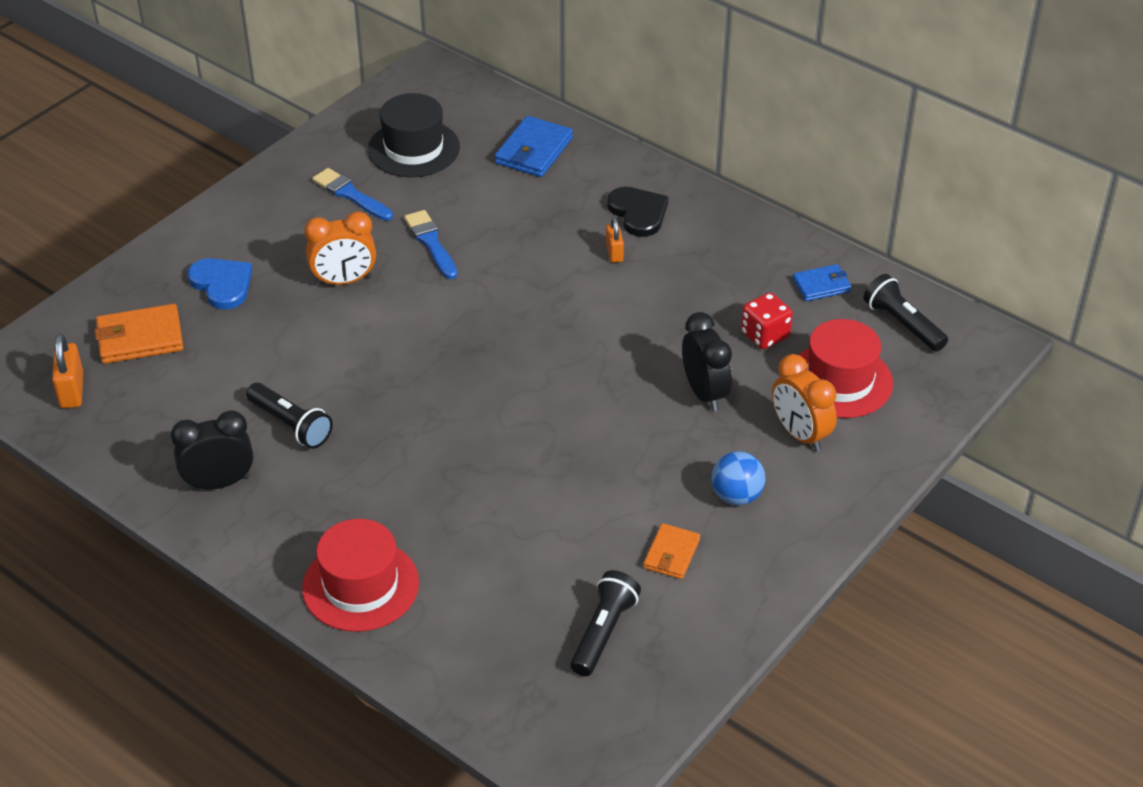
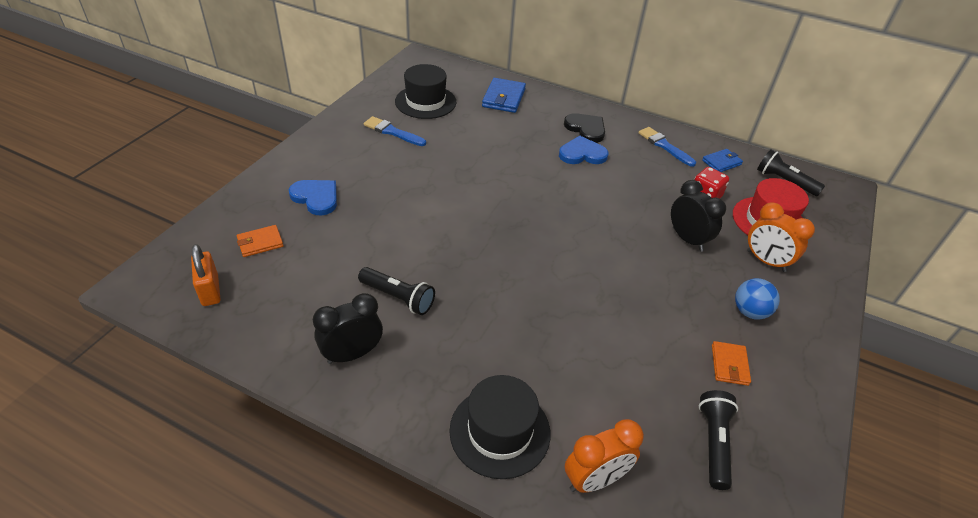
camera: 15 degrees left, 0 degrees up
(140, 338) = (260, 243): orange wallet -> orange wallet, size x0.63
(344, 281) = (406, 187): orange clock -> orange clock (595, 479)
(360, 585) = (500, 431): red hat -> black hat
(431, 243) = (458, 157): blue brush -> blue brush (664, 146)
(614, 253) = (582, 154): orange padlock -> blue heart

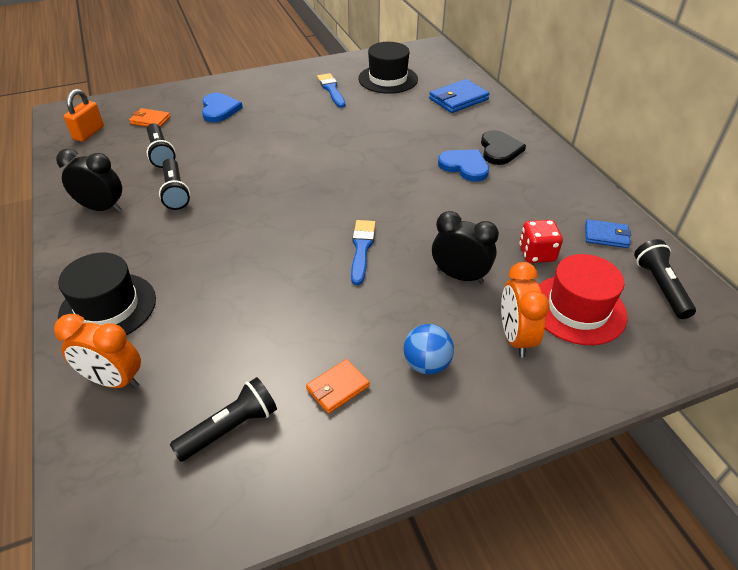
camera: 45 degrees right, 0 degrees up
(325, 270) = (160, 153): none -> black flashlight
(664, 146) = (561, 195): blue brush -> blue brush (361, 249)
(687, 239) = (460, 276): black clock -> black clock turned 75 degrees counterclockwise

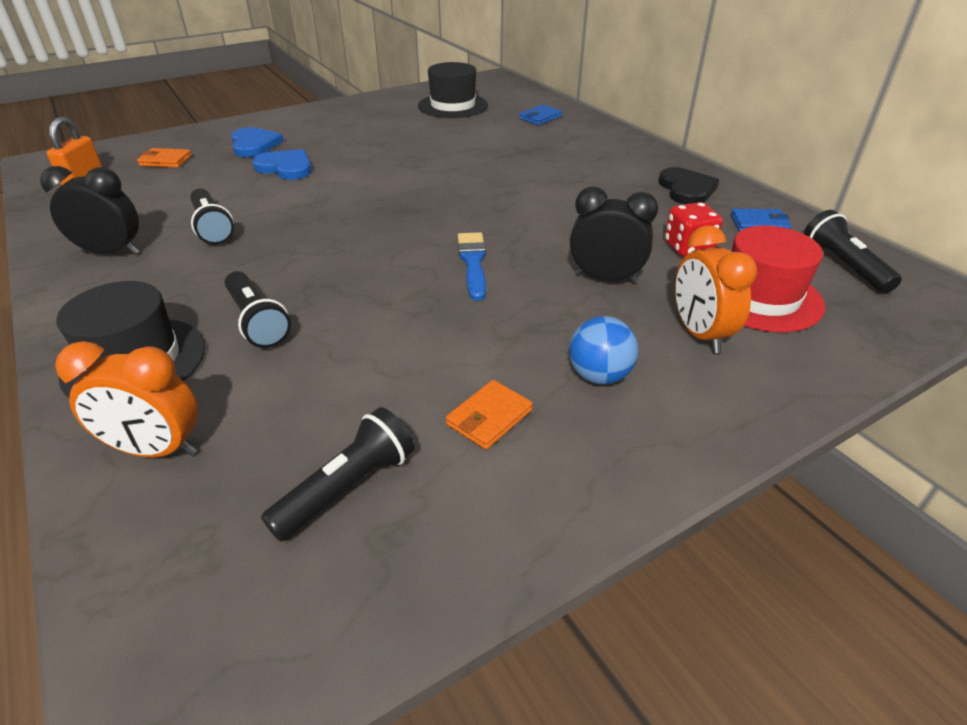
camera: 10 degrees left, 5 degrees down
(160, 153) = (185, 191): black flashlight -> black flashlight (257, 322)
(331, 90) = (389, 119): blue brush -> none
(458, 99) = (540, 117): blue wallet -> blue wallet, size x0.63
(464, 166) = (570, 175): blue heart -> blue heart (286, 167)
(499, 150) = (604, 157): black heart -> black heart (686, 189)

